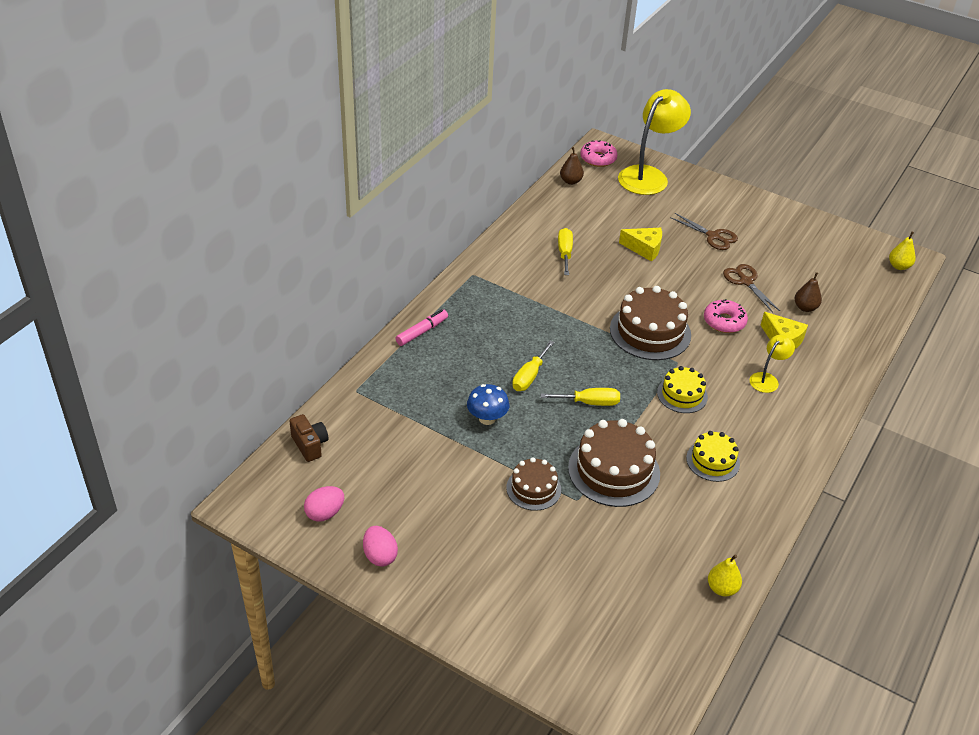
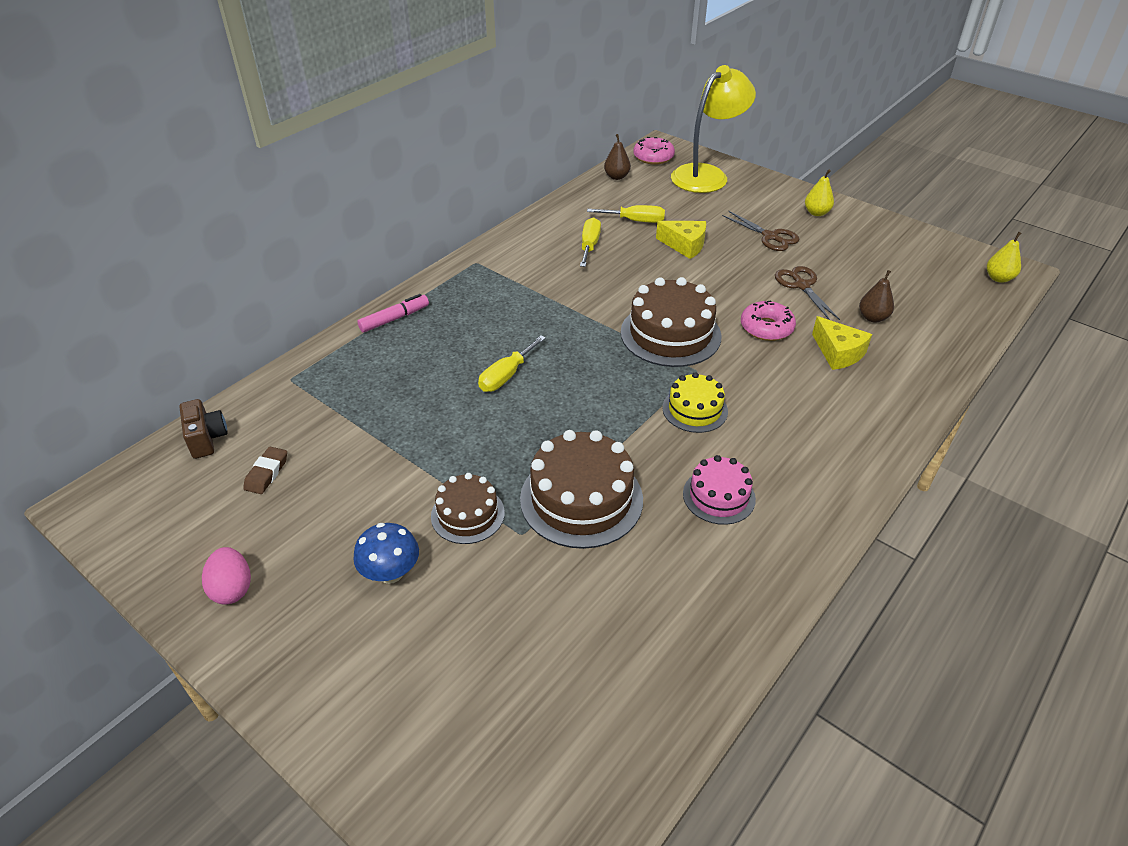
camera: 10 degrees right, 0 degrees up
(325, 513) = (186, 525): pink egg -> none
(369, 469) = (266, 473): none -> brown eraser
(487, 418) = (437, 422): blue mushroom -> blue mushroom (391, 573)
(589, 402) = (572, 411): yellow screwdriver -> yellow screwdriver (635, 221)
(713, 461) = (719, 496): yellow cake -> pink cake
(722, 588) = (696, 681): yellow pear -> yellow pear (816, 213)
(767, 379) = (811, 398): yellow lamp -> none

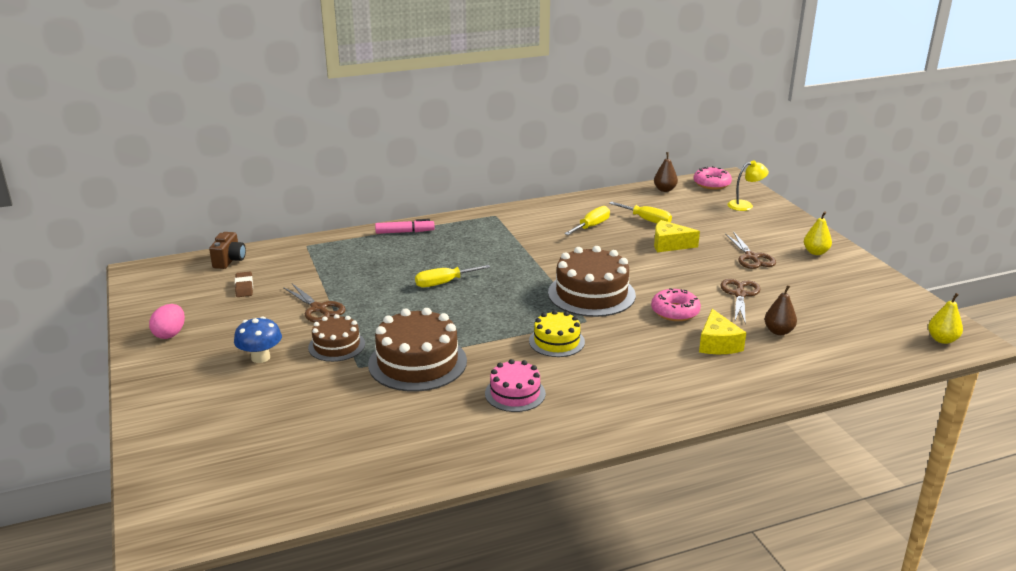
camera: 30 degrees right, 15 degrees down
(266, 473) = (244, 287): brown eraser -> brown eraser turned 60 degrees counterclockwise
(394, 469) = (318, 309): none -> brown scissors
(685, 245) = (669, 245): yellow cheese -> yellow cheese turned 135 degrees clockwise
(707, 175) = (745, 205): yellow lamp -> yellow lamp, size x0.48

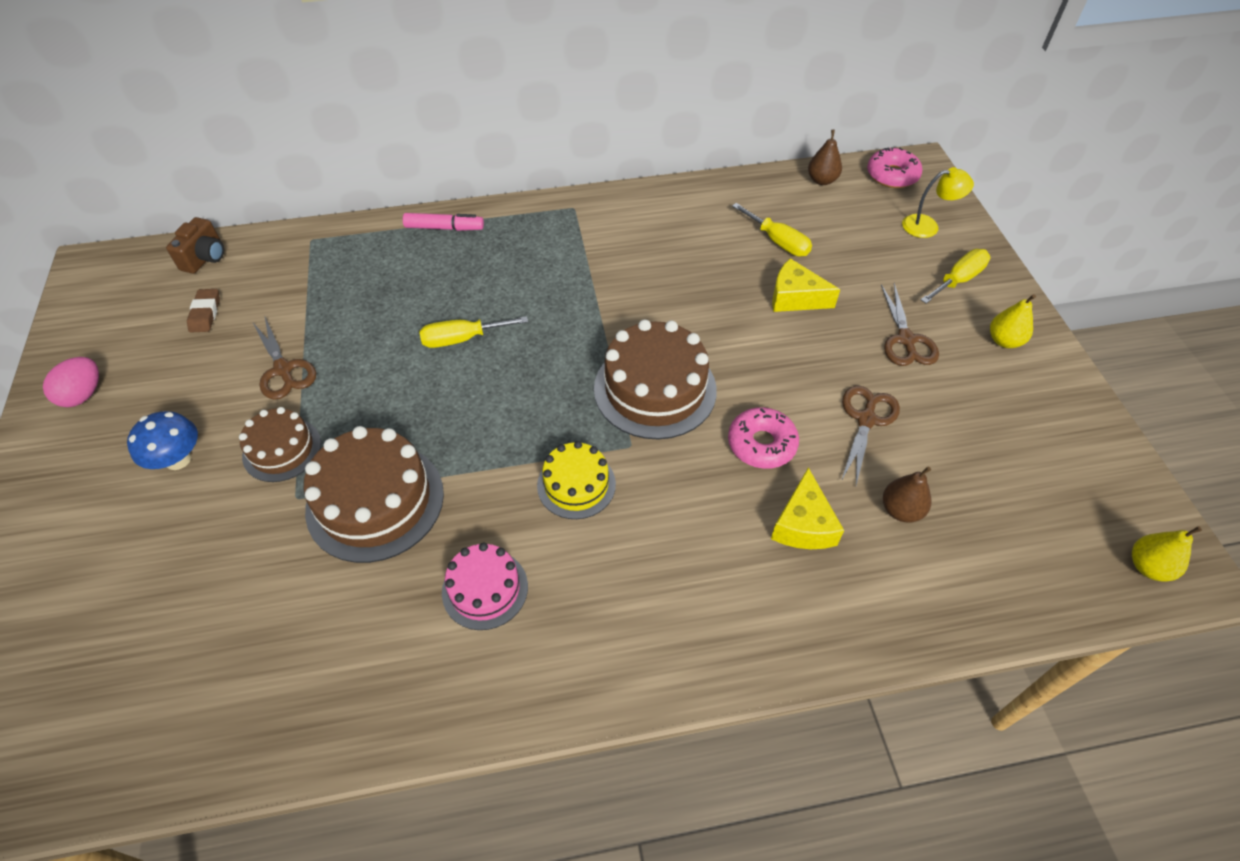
camera: 10 degrees right, 25 degrees up
(591, 226) = (697, 245): yellow screwdriver -> yellow screwdriver (958, 280)

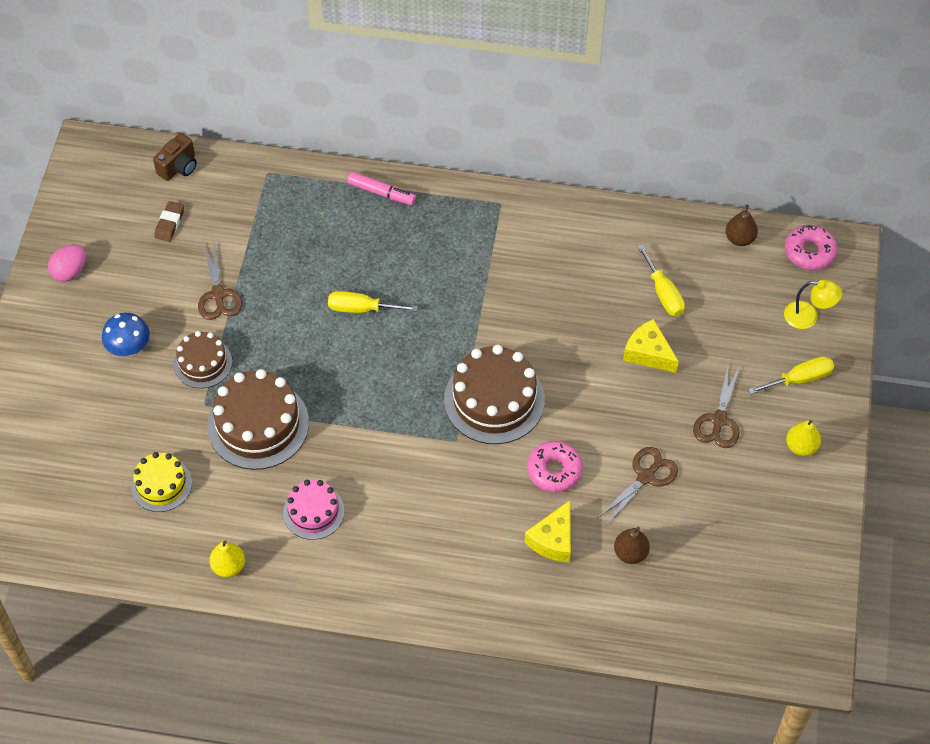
camera: 20 degrees right, 5 degrees up
(576, 484) = (403, 458): yellow cake -> yellow cake (161, 484)
(1148, 567) = (785, 651): yellow pear -> yellow pear (229, 566)

